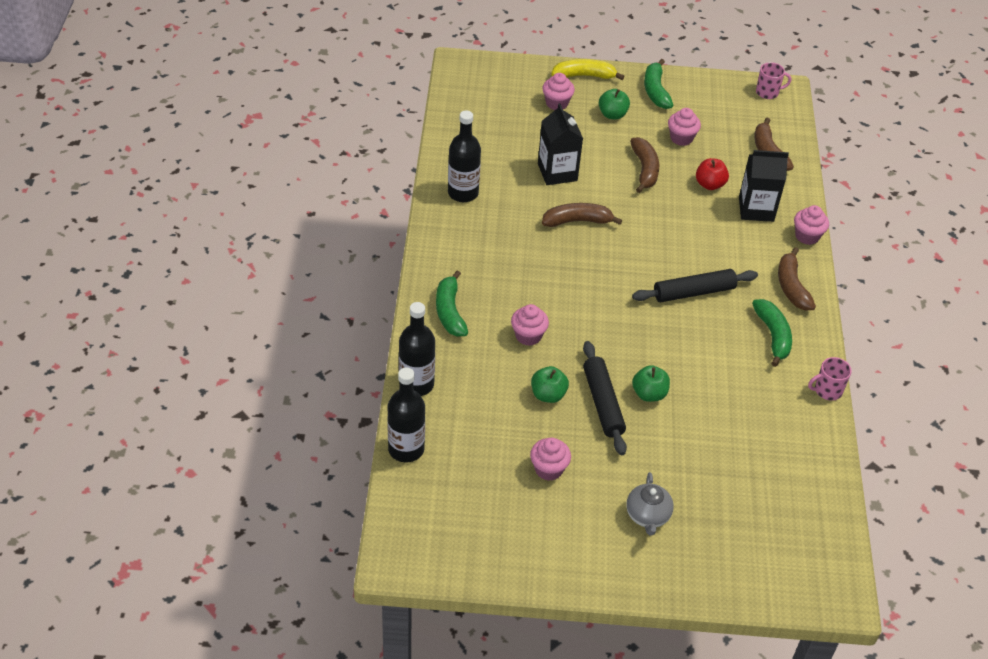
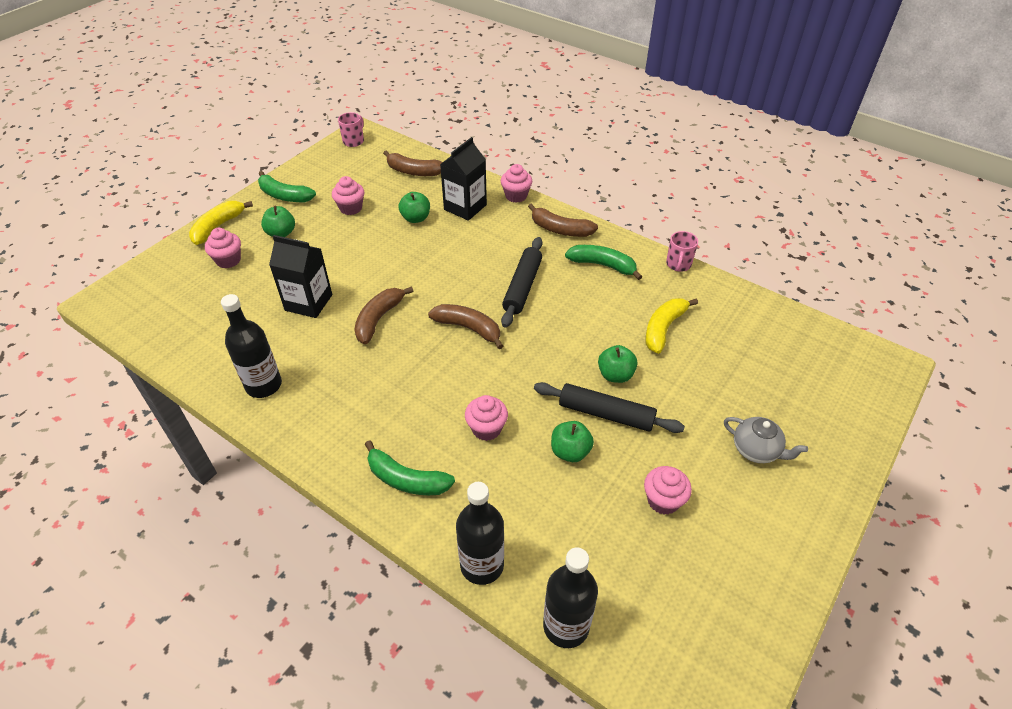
camera: 55 degrees left, 0 degrees up
(644, 169) = (362, 246): brown banana -> brown banana (468, 328)
(709, 184) = (416, 218): red apple -> green apple
(731, 408) = (663, 329): none -> yellow banana

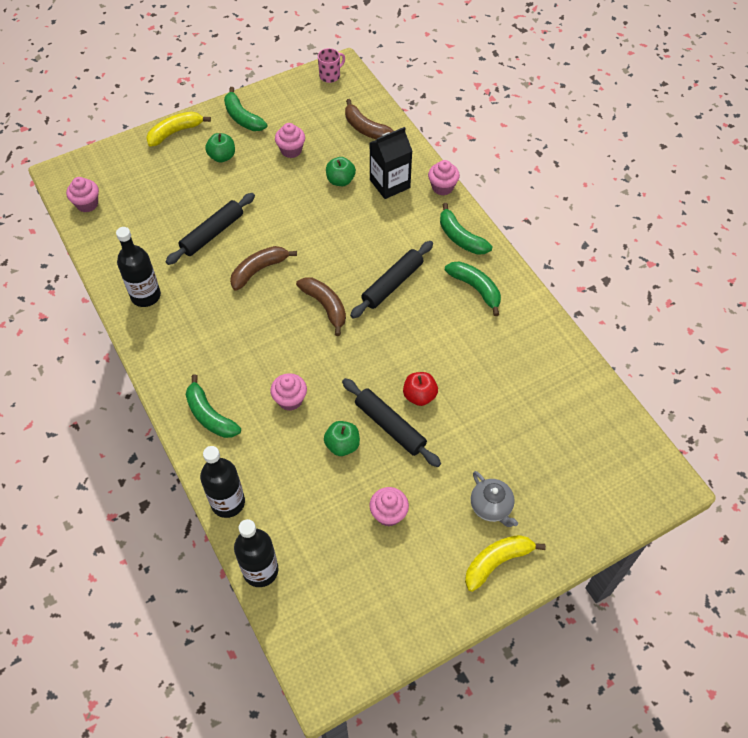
camera: 25 degrees right, 10 degrees up
(228, 260) = (169, 169): pink cupcake -> pink cupcake (87, 204)
(308, 302) = (212, 233): black carton -> black rolling pin
(560, 229) = (460, 238): brown banana -> green banana
(615, 375) = (419, 396): green apple -> red apple
(663, 329) = (488, 370): yellow banana -> yellow banana (497, 562)
(678, 264) = (545, 313): pink mug -> none

